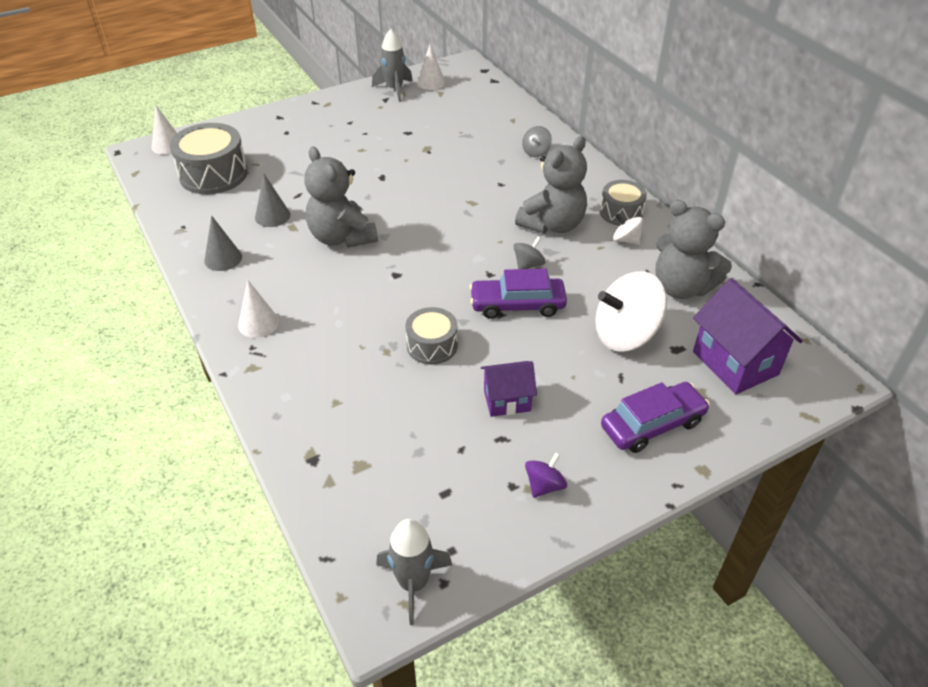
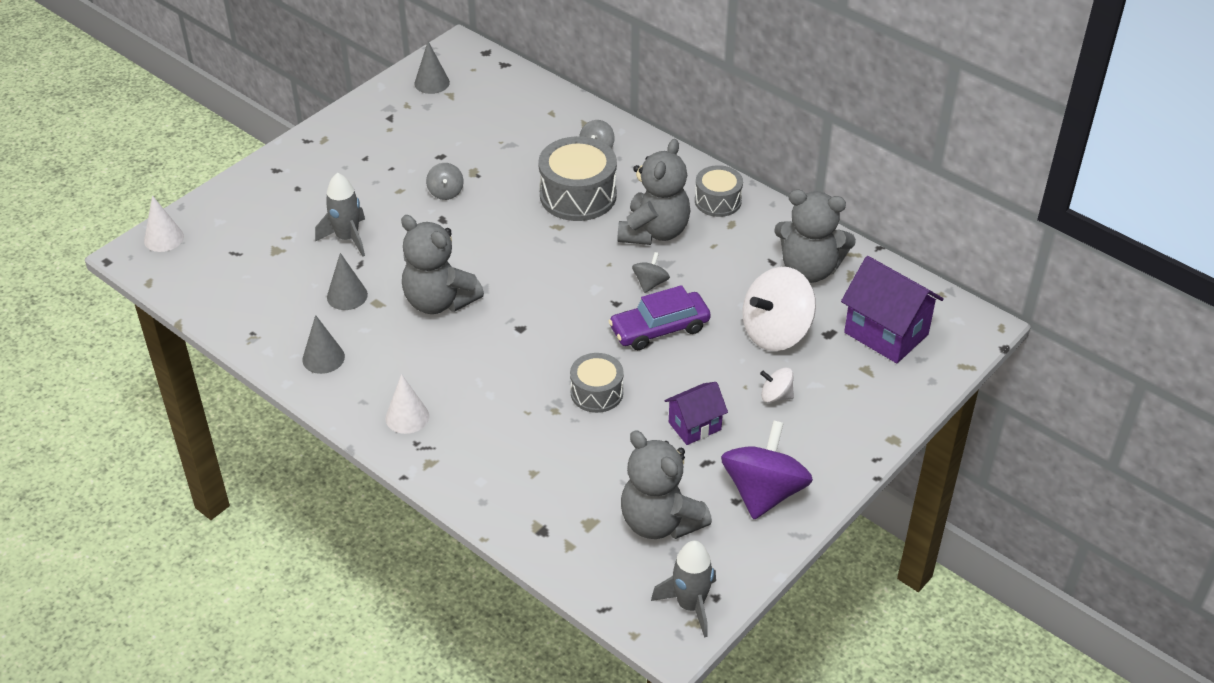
camera: 20 degrees left, 0 degrees up
(213, 174) = (245, 262): grey drum -> grey drum (578, 195)
(394, 89) = (393, 102): grey rocket -> grey rocket (347, 238)
(396, 158) = (445, 192): none -> grey spinning top
(427, 484) = (660, 522): none -> grey teddy bear
(431, 82) = (432, 83): white cone -> grey cone
(544, 485) = (763, 492): purple spinning top -> purple spinning top, size x2.09
(626, 240) = (735, 231): white spinning top -> white spinning top (776, 396)
(652, 425) = (835, 412): purple car -> none

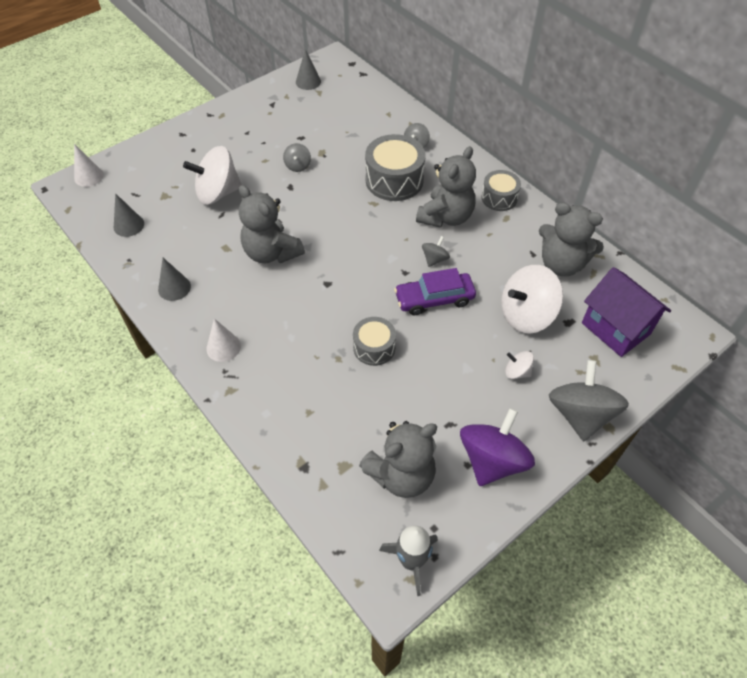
camera: 10 degrees right, 10 degrees up
(347, 238) = (218, 193): grey rocket -> white spinning top
(347, 295) = (205, 239): grey cone -> grey cone (128, 225)
(660, 522) = (401, 474): grey teddy bear -> grey teddy bear turned 90 degrees counterclockwise
(694, 426) = (446, 389): purple house -> none
(858, 431) = (580, 414): none -> grey spinning top

